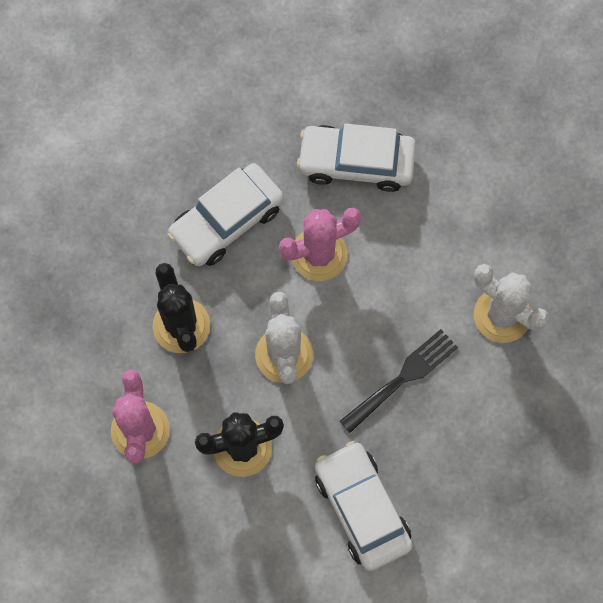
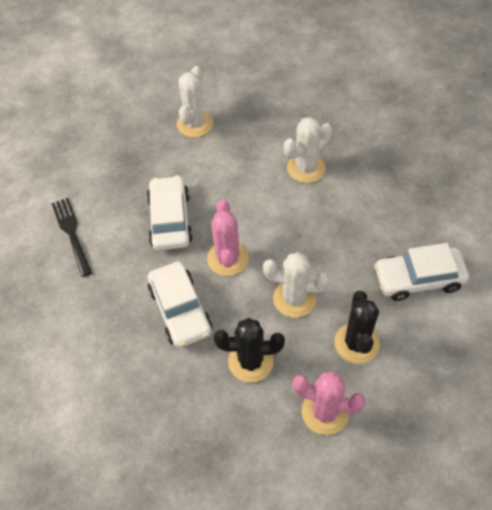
camera: 70 degrees left, 15 degrees down
(356, 163) = (170, 220): white car -> white car turned 150 degrees clockwise
(402, 378) = (332, 232): black fork -> black fork (71, 233)
(531, 139) = (195, 124): none -> white cactus

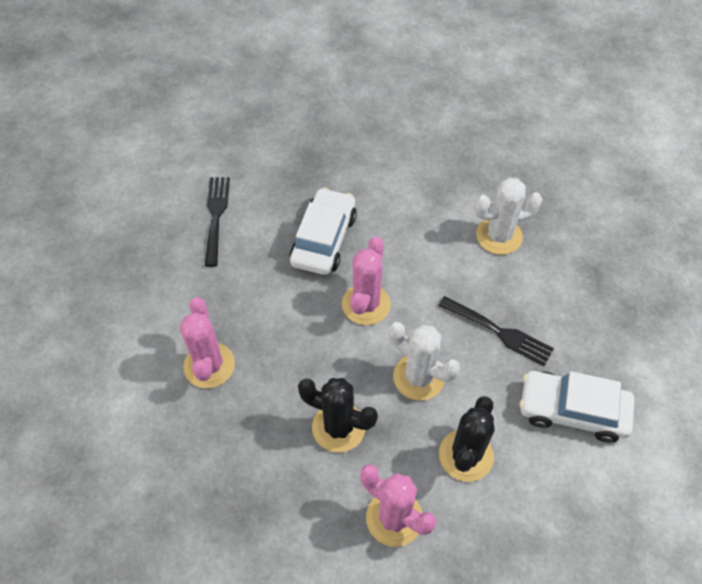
camera: 20 degrees right, 0 degrees up
(123, 355) = (209, 365): none -> pink cactus
(180, 310) = (289, 341): white car -> none
(195, 124) = (398, 144): white cactus -> none
(339, 241) = (499, 332): none -> black fork

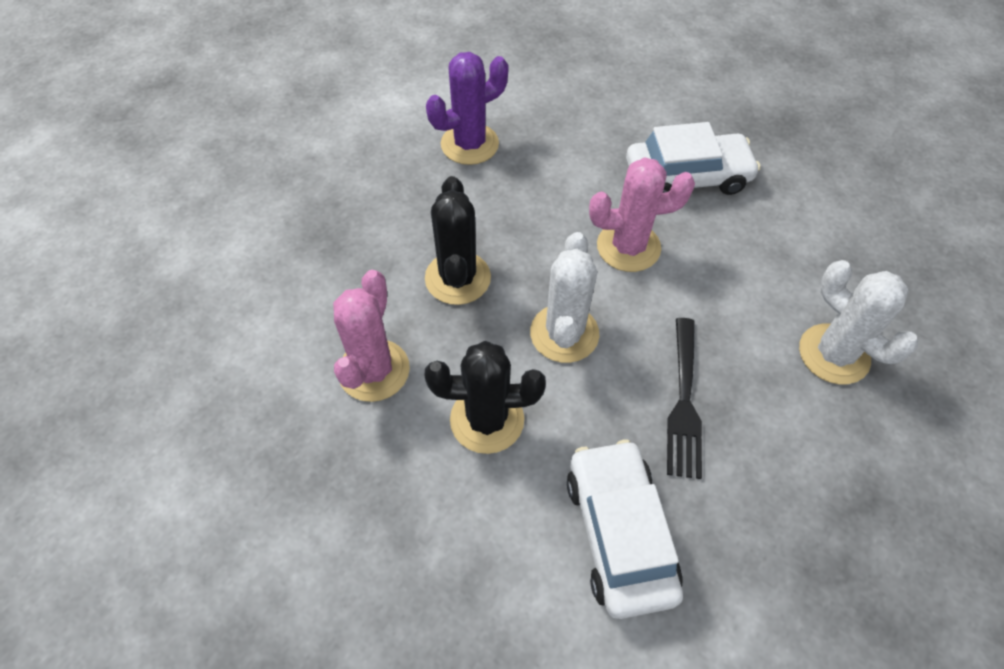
camera: 65 degrees right, 0 degrees up
(209, 365) = (469, 144): pink cactus -> purple cactus
(216, 216) = (647, 79): black fork -> none

